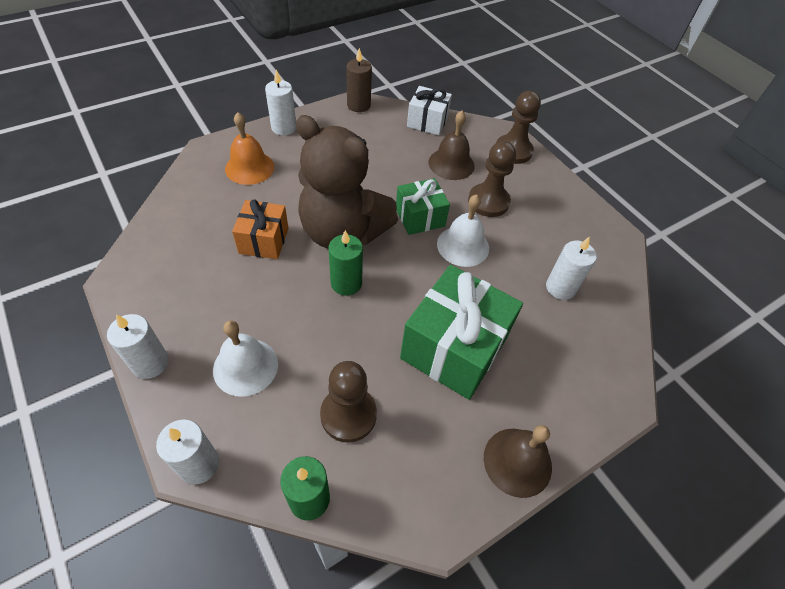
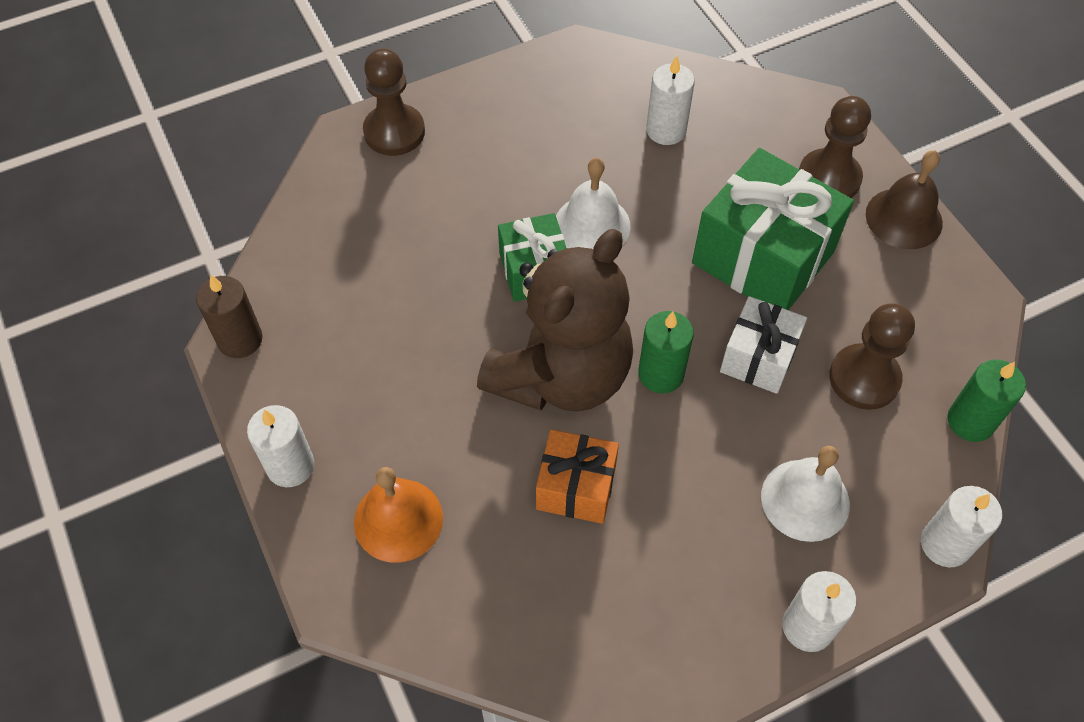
camera: 80 degrees left, 5 degrees up
(427, 122) = (305, 237): white gift -> white gift (758, 358)
(451, 164) = (417, 217): brown bell -> none
(488, 201) = (505, 181): brown pawn -> brown pawn (829, 178)

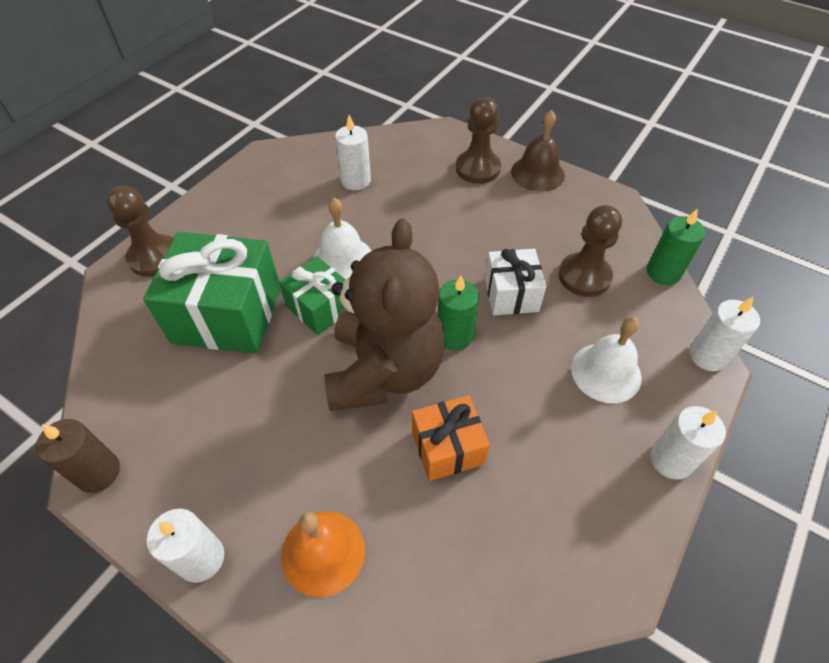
camera: 30 degrees left, 5 degrees down
(763, 257) = (470, 231): green gift -> green gift (227, 314)

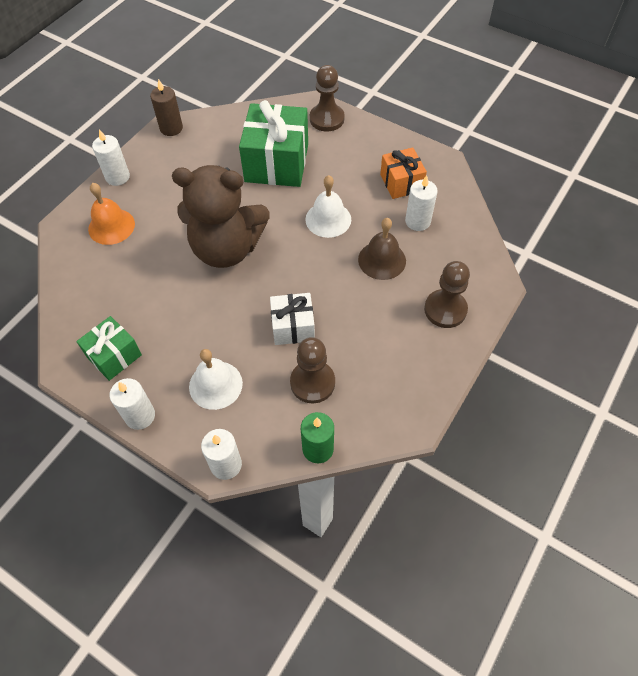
camera: 90 degrees right, 5 degrees up
(320, 307) = (282, 210): green gift -> green gift (114, 356)
(447, 447) = (166, 283): orange gift -> orange gift (401, 183)
(454, 336) = (254, 289): green candle -> none
(537, 173) = (445, 359): brown bell -> brown bell (382, 260)

